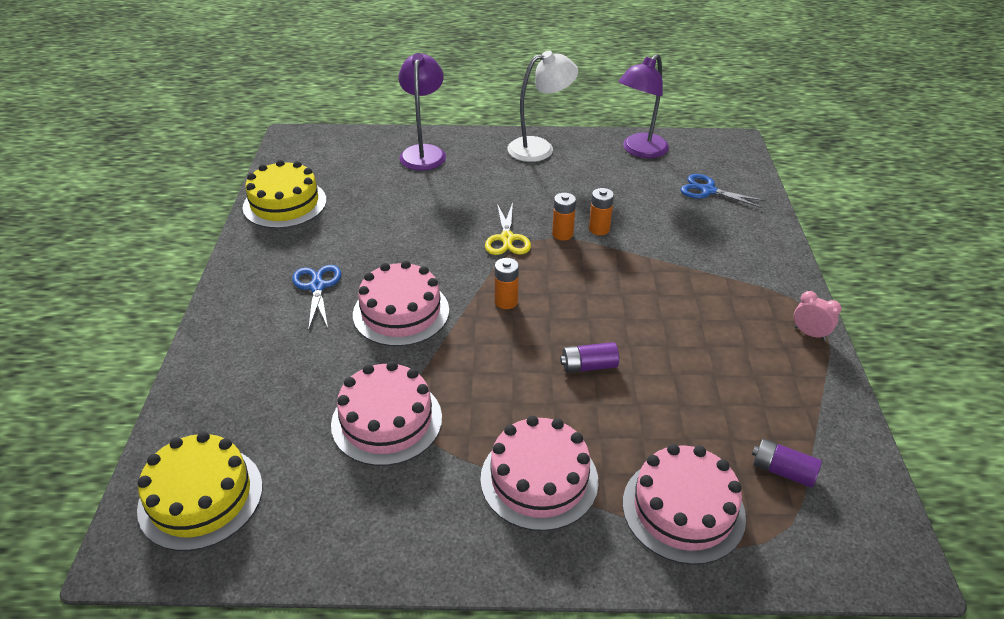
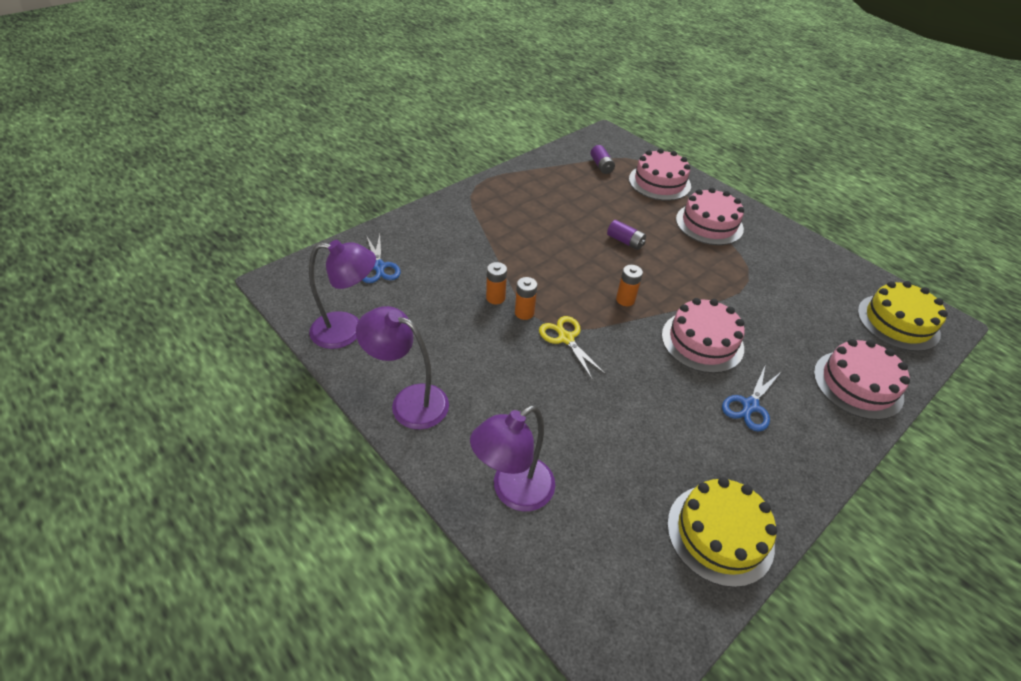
camera: 135 degrees left, 5 degrees up
(387, 421) = (765, 290): pink cake -> pink cake (857, 384)
(507, 238) = (566, 338): yellow scissors -> yellow scissors turned 75 degrees counterclockwise
(539, 148) = (409, 401): white lamp -> purple lamp
(809, 333) = (496, 182): pink clock -> none

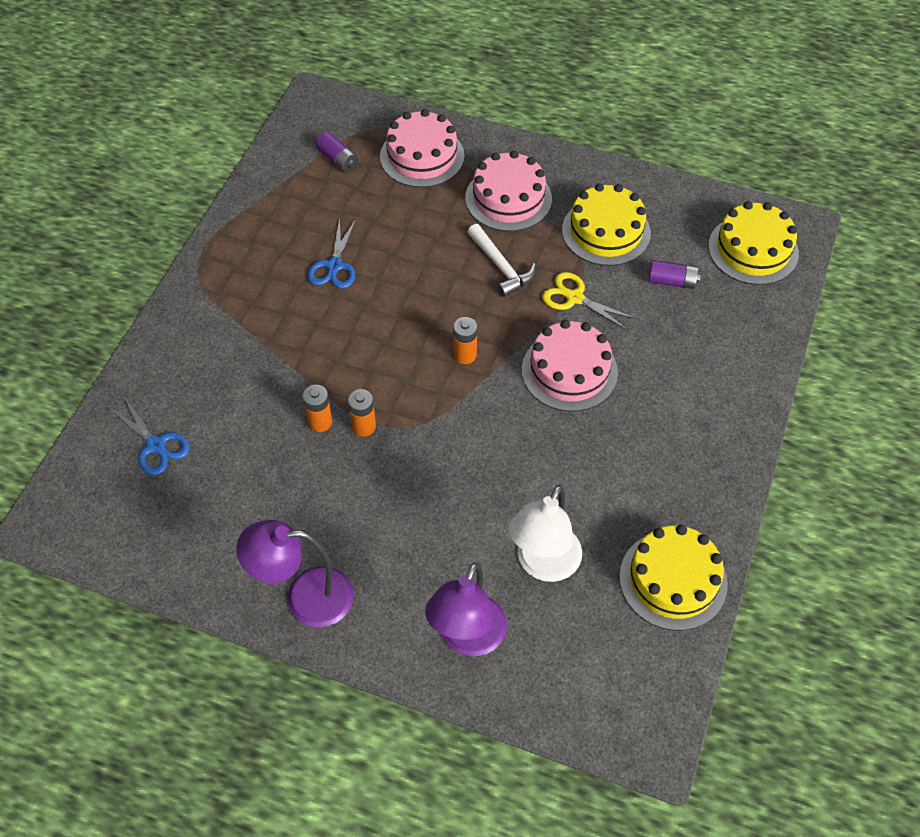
camera: 25 degrees left, 10 degrees up
(347, 330) = (178, 548): purple lamp -> none
(566, 338) = (426, 438): yellow scissors -> yellow scissors (574, 298)
(608, 466) = (543, 565): none -> white lamp
(625, 241) = (425, 270): purple battery -> purple battery (672, 281)
(682, 259) = (501, 267): none -> white hammer
(750, 406) = (647, 427): blue scissors -> blue scissors (334, 266)
(775, 267) = (606, 231): none -> yellow cake
(857, 384) = (738, 350): pink cake -> none

